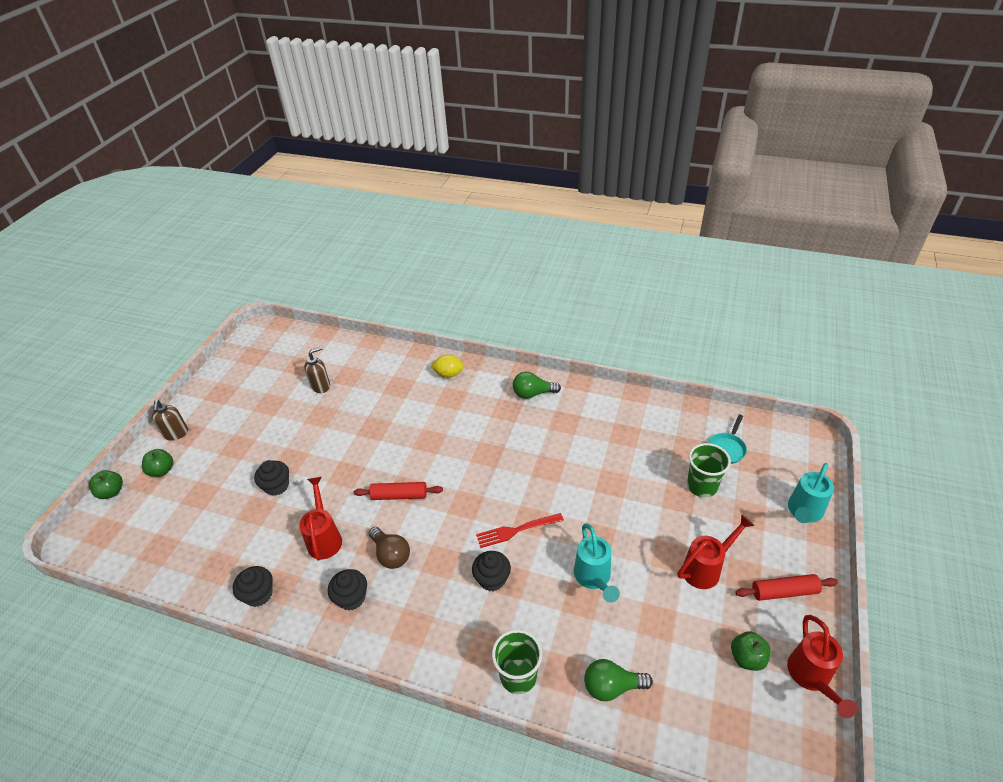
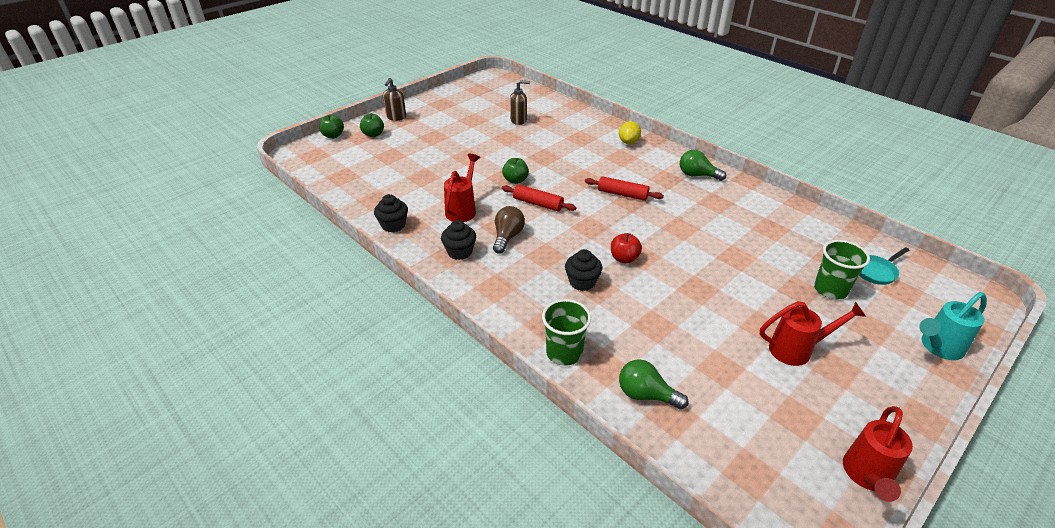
camera: 25 degrees right, 5 degrees down
(277, 486) = (447, 168): black cupcake -> none
(391, 554) = (507, 237): brown light bulb -> brown light bulb turned 150 degrees counterclockwise
(449, 374) = (628, 142): yellow lemon -> yellow lemon turned 75 degrees clockwise
(516, 530) = (624, 258): red fork -> red apple
(594, 579) = (676, 316): turquoise watering can -> none
(747, 658) = (801, 431): green apple -> green apple (515, 180)
(784, 591) = (875, 399): red rolling pin -> red rolling pin (622, 194)

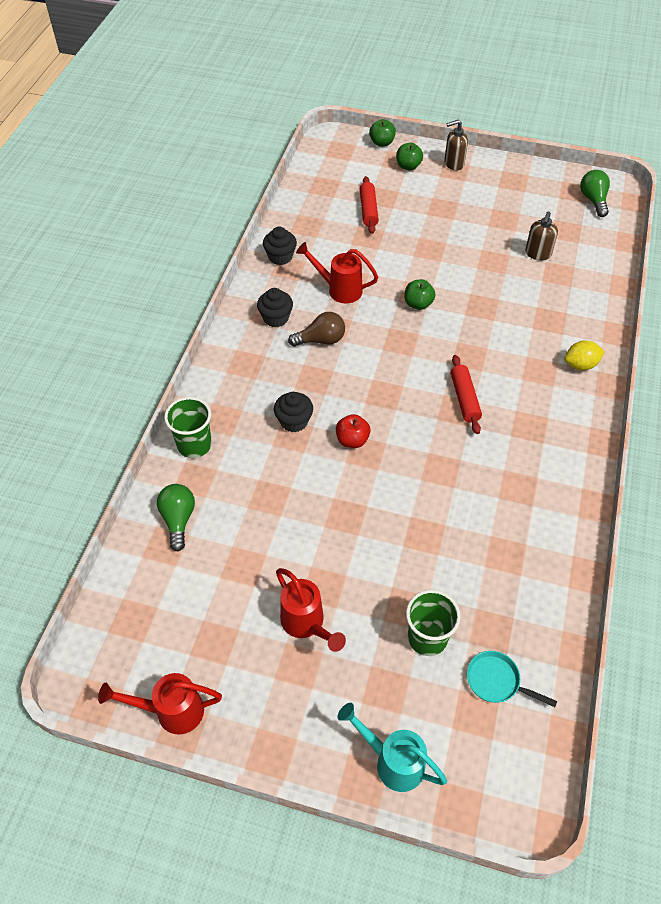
camera: 60 degrees right, 15 degrees up
(463, 209) = (339, 289): red watering can -> red watering can turned 150 degrees counterclockwise
(519, 120) = (537, 254): brown soap dispenser -> brown soap dispenser turned 60 degrees clockwise
(538, 204) = (391, 338): red rolling pin -> red rolling pin (368, 210)
(697, 175) = (562, 453): green light bulb -> green light bulb (593, 200)

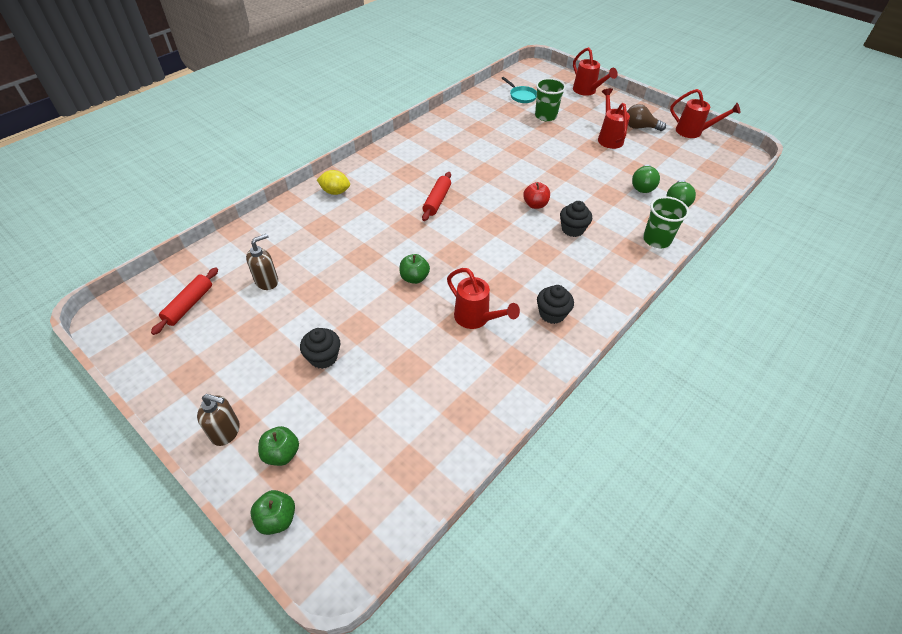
camera: 155 degrees left, 5 degrees down
(280, 257) = (517, 380): black cupcake -> black cupcake (323, 357)
(321, 340) = (520, 279): brown light bulb -> brown light bulb (640, 127)
(368, 210) = (382, 403): red rolling pin -> red rolling pin (189, 305)
(392, 761) = (587, 91): turquoise watering can -> red watering can
(593, 200) = (148, 314): green light bulb -> green light bulb (642, 186)

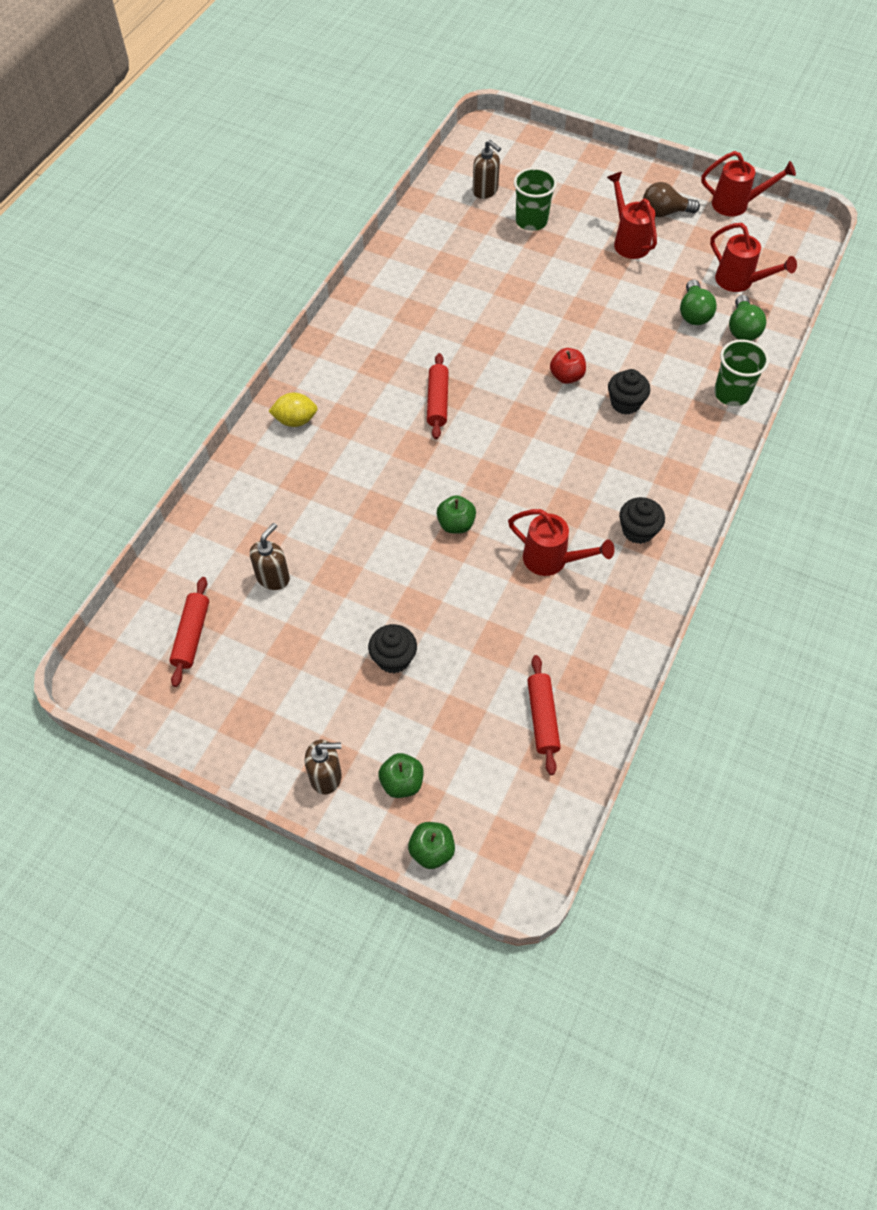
camera: 15 degrees left, 10 degrees up
(419, 434) = (542, 718): none -> red rolling pin
(521, 96) = (485, 191): turquoise pan -> brown soap dispenser
(587, 91) = (574, 161): red watering can -> red watering can (740, 282)

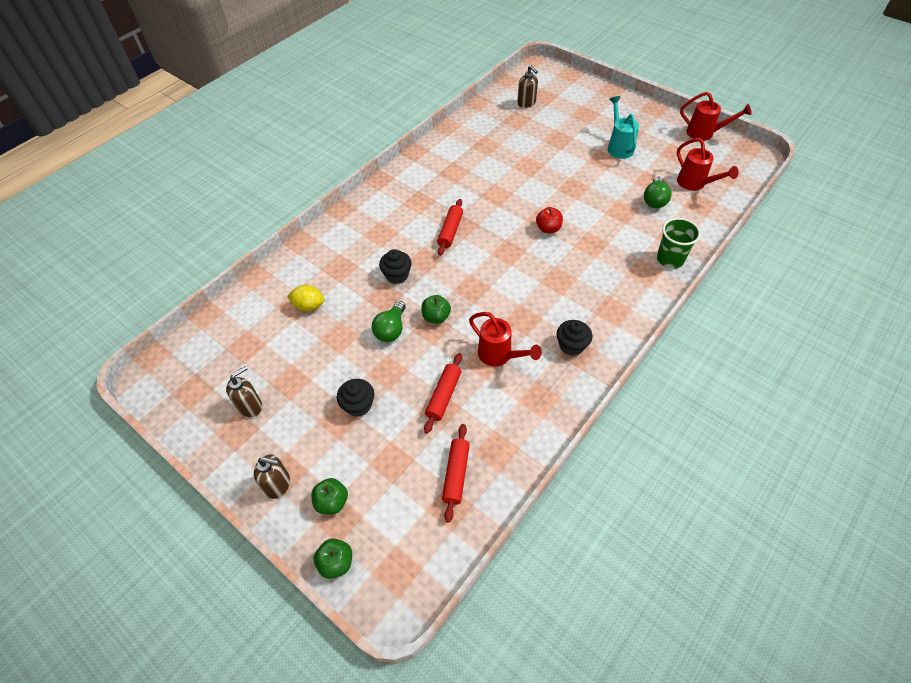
camera: 15 degrees right, 5 degrees down
(191, 635) = (223, 360): red rolling pin -> red rolling pin (443, 396)
(273, 577) = (294, 330): brown soap dispenser -> brown soap dispenser (250, 406)
(295, 420) = (348, 228): yellow lemon -> yellow lemon (309, 306)
(531, 221) = (553, 125): green cup -> none
(625, 403) = (587, 253): black cupcake -> black cupcake (397, 275)
(628, 241) = (618, 146): red watering can -> turquoise watering can
(664, 212) = (650, 132): brown light bulb -> none
(742, 329) = (689, 216): green light bulb -> green light bulb (391, 329)

